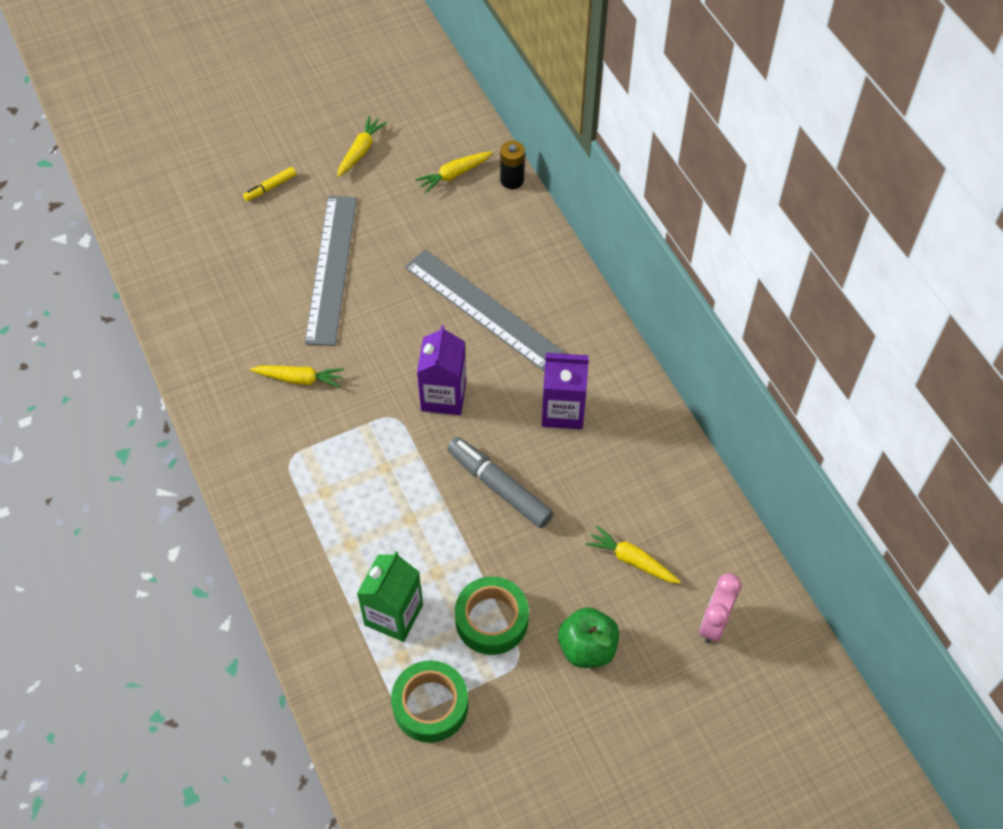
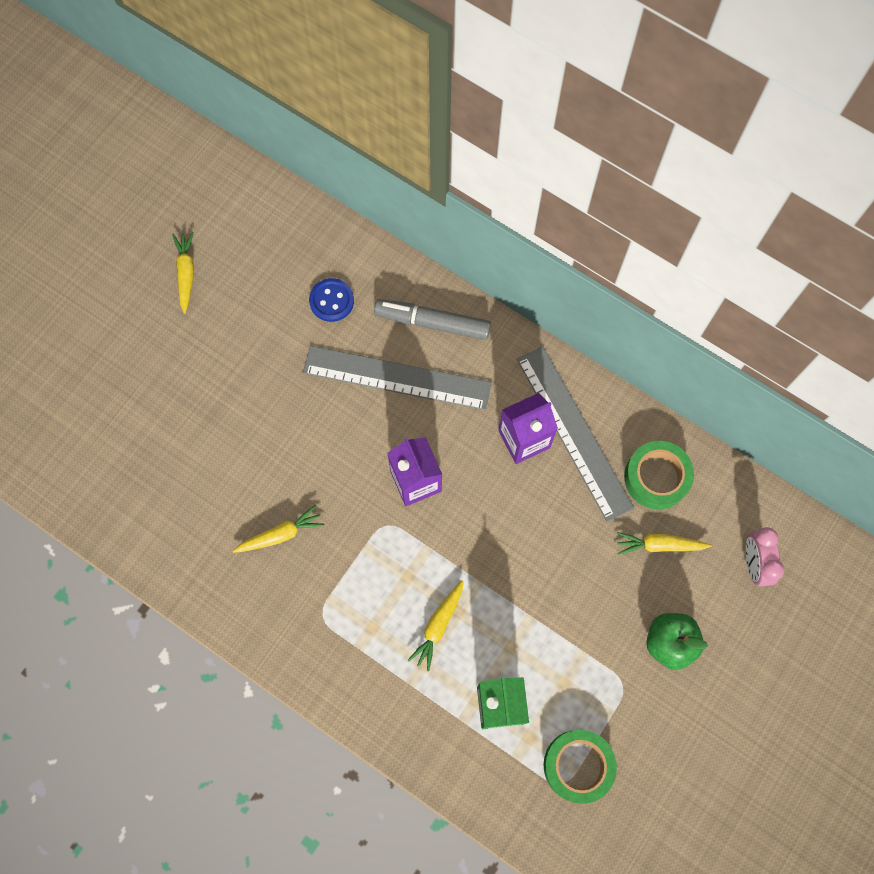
camera: 30 degrees left, 15 degrees up
(270, 187) = (126, 356): yellow marker -> none
(332, 269) = (238, 409): grey ruler -> grey ruler (574, 432)
(454, 174) = (288, 254): yellow carrot -> yellow carrot (438, 626)
(467, 225) = (331, 301): none -> blue button
(491, 620) = (581, 663): green tape -> green tape (656, 478)
(499, 487) = (514, 540): grey marker -> grey marker (432, 323)
(512, 180) = (343, 233): black battery -> none

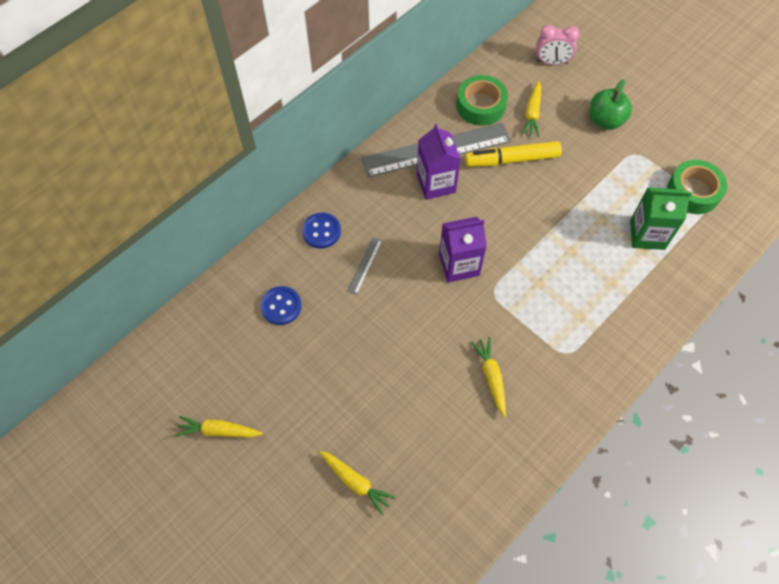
camera: 80 degrees left, 10 degrees down
(397, 377) = (364, 265): grey ruler -> grey ruler, size x0.41
(432, 323) = (321, 231): grey marker -> blue button
(438, 626) = (582, 267): yellow carrot -> yellow carrot (355, 482)
(579, 526) = (512, 159): none -> yellow marker

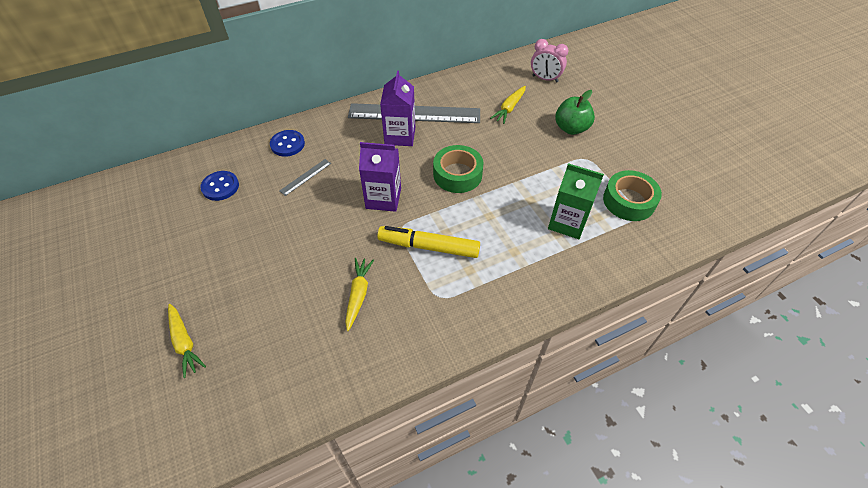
camera: 20 degrees right, 10 degrees down
(219, 431) = (106, 262): yellow carrot -> none
(480, 105) = (468, 93): green tape -> green tape (457, 174)
(512, 159) = (473, 135): yellow marker -> yellow marker (429, 247)

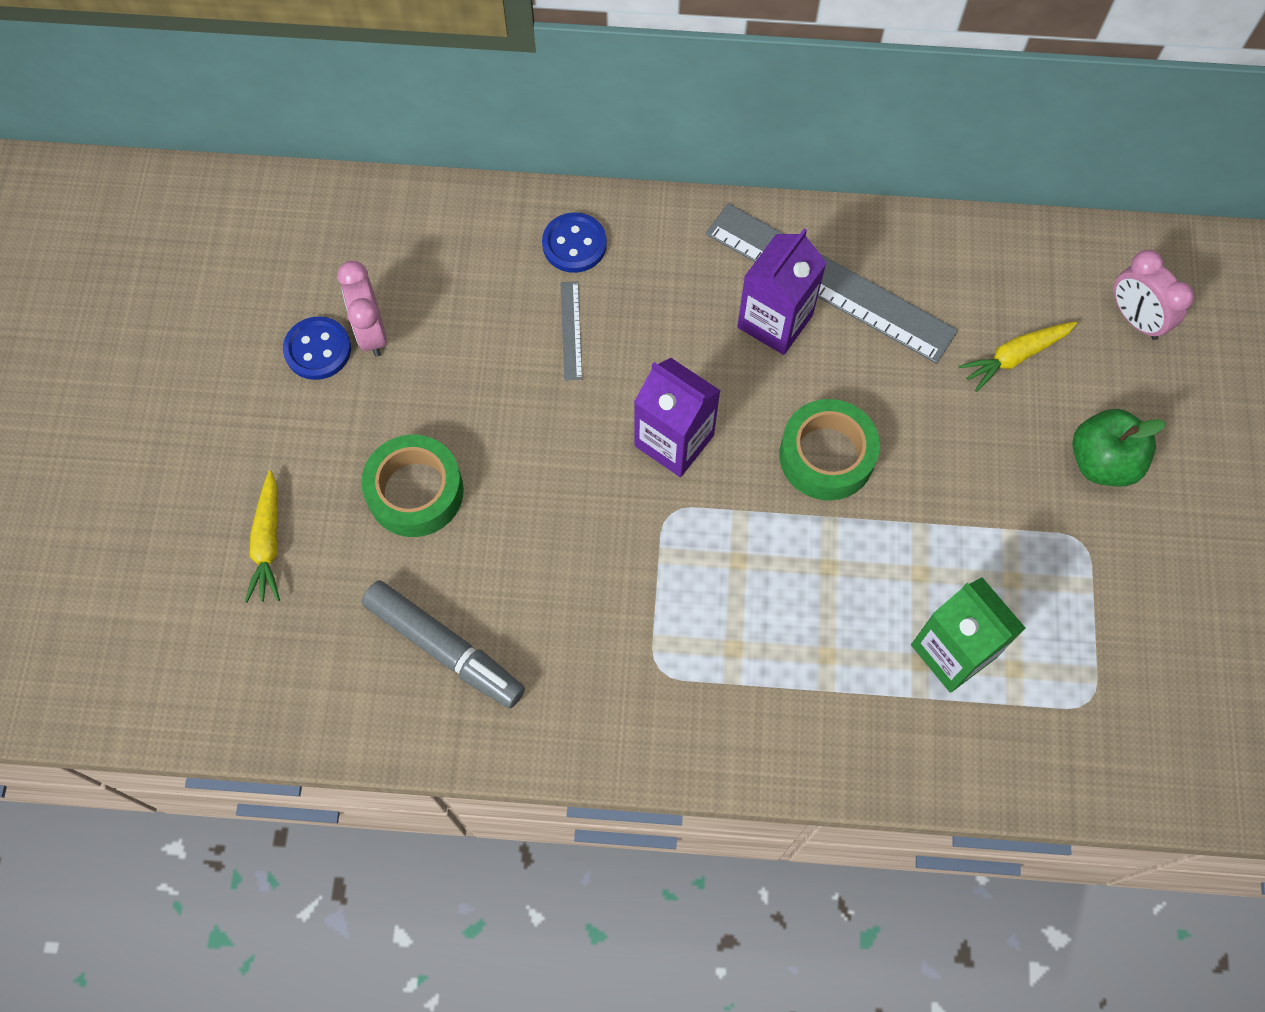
camera: 30 degrees right, 15 degrees up
(199, 219) = (371, 332): none -> pink clock
(220, 187) = (429, 282): blue button -> blue button (318, 349)
(305, 177) = (571, 330): grey ruler -> grey ruler turned 75 degrees counterclockwise
(318, 344) = (444, 648): none -> grey marker
(358, 295) = (541, 599): yellow carrot -> none
(429, 247) = (694, 572): yellow marker -> none
(629, 201) = (1094, 668): green tape -> green tape (415, 492)

